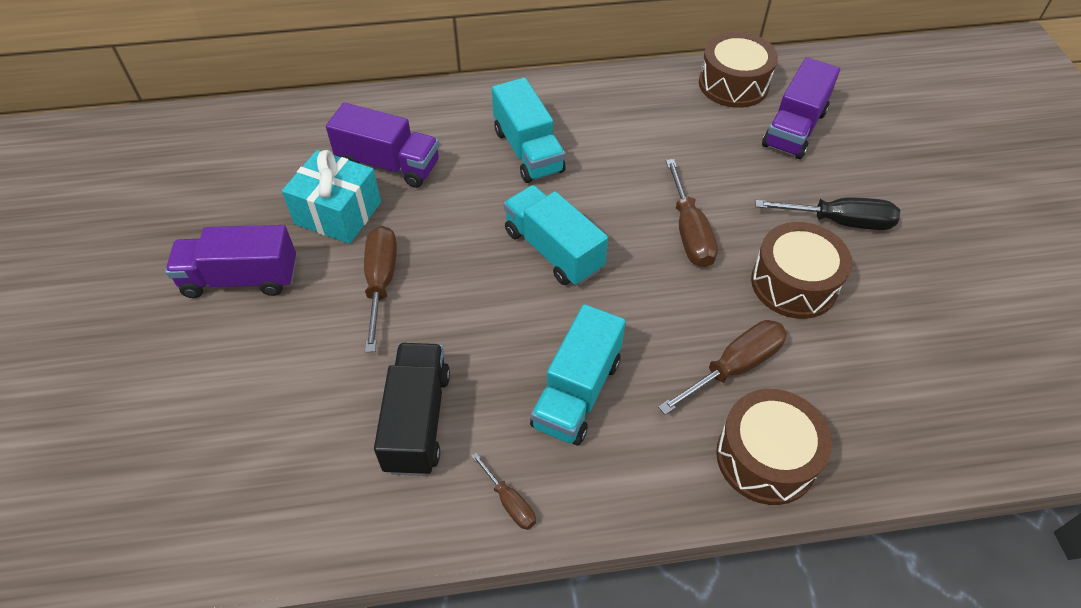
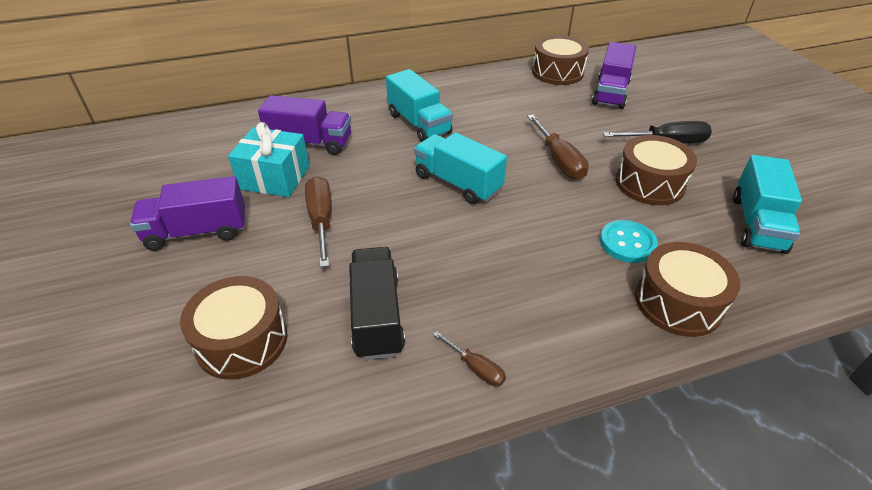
camera: 10 degrees left, 10 degrees down
(269, 428) = (242, 340): none -> brown drum
(577, 392) = (508, 277): turquoise truck -> turquoise truck (757, 223)
(734, 367) = (627, 243): brown screwdriver -> turquoise button

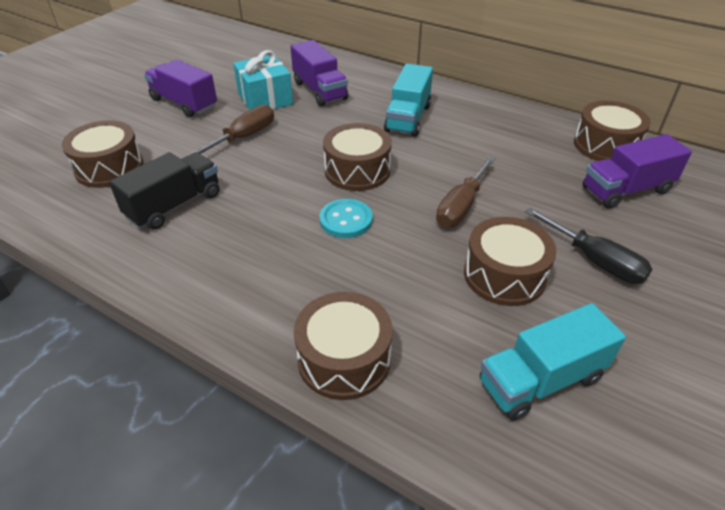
camera: 50 degrees right, 0 degrees up
(458, 183) = (357, 170): turquoise truck -> brown drum
(476, 368) = (163, 272): brown screwdriver -> none
(627, 243) = (392, 294): turquoise button -> turquoise button (346, 220)

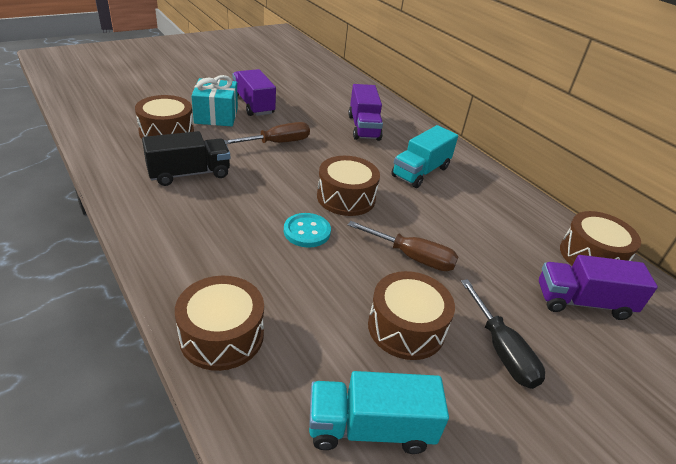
camera: 20 degrees right, 5 degrees down
(265, 99) = (315, 120): turquoise gift -> turquoise gift (216, 115)
(461, 206) = (412, 257): brown screwdriver -> brown screwdriver turned 120 degrees counterclockwise

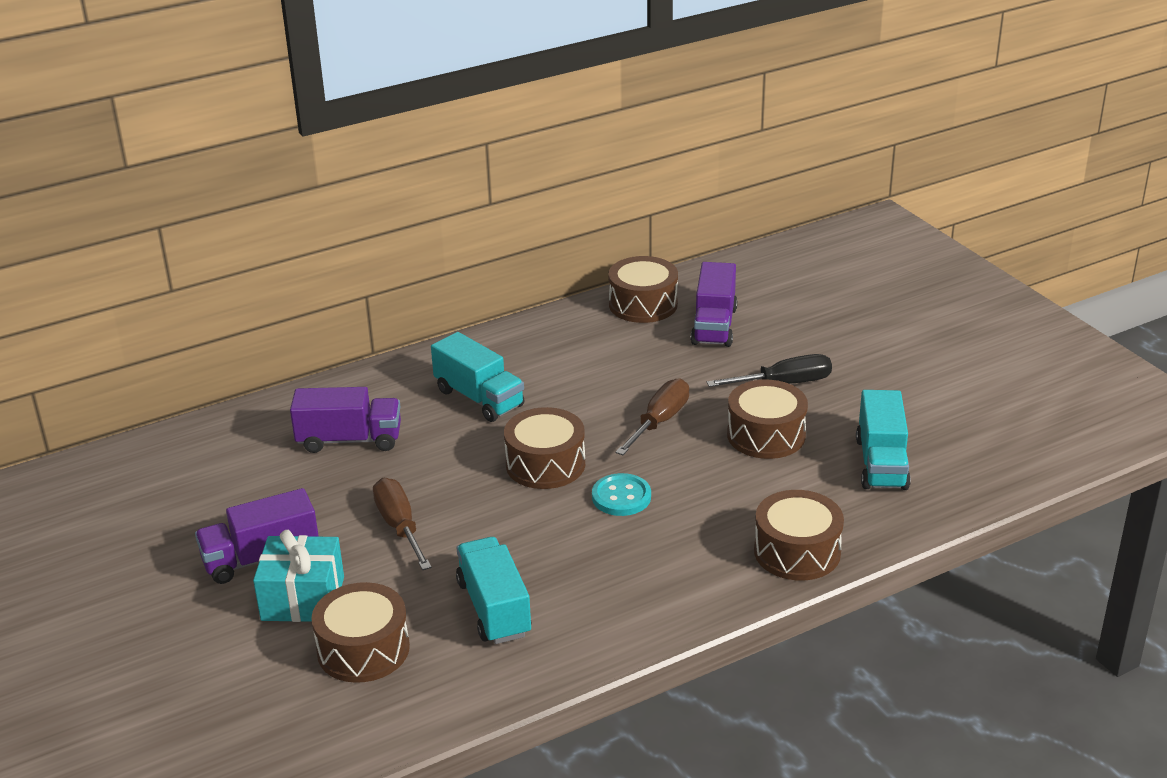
camera: 80 degrees left, 5 degrees down
(189, 174) = (494, 608): black truck -> turquoise truck

